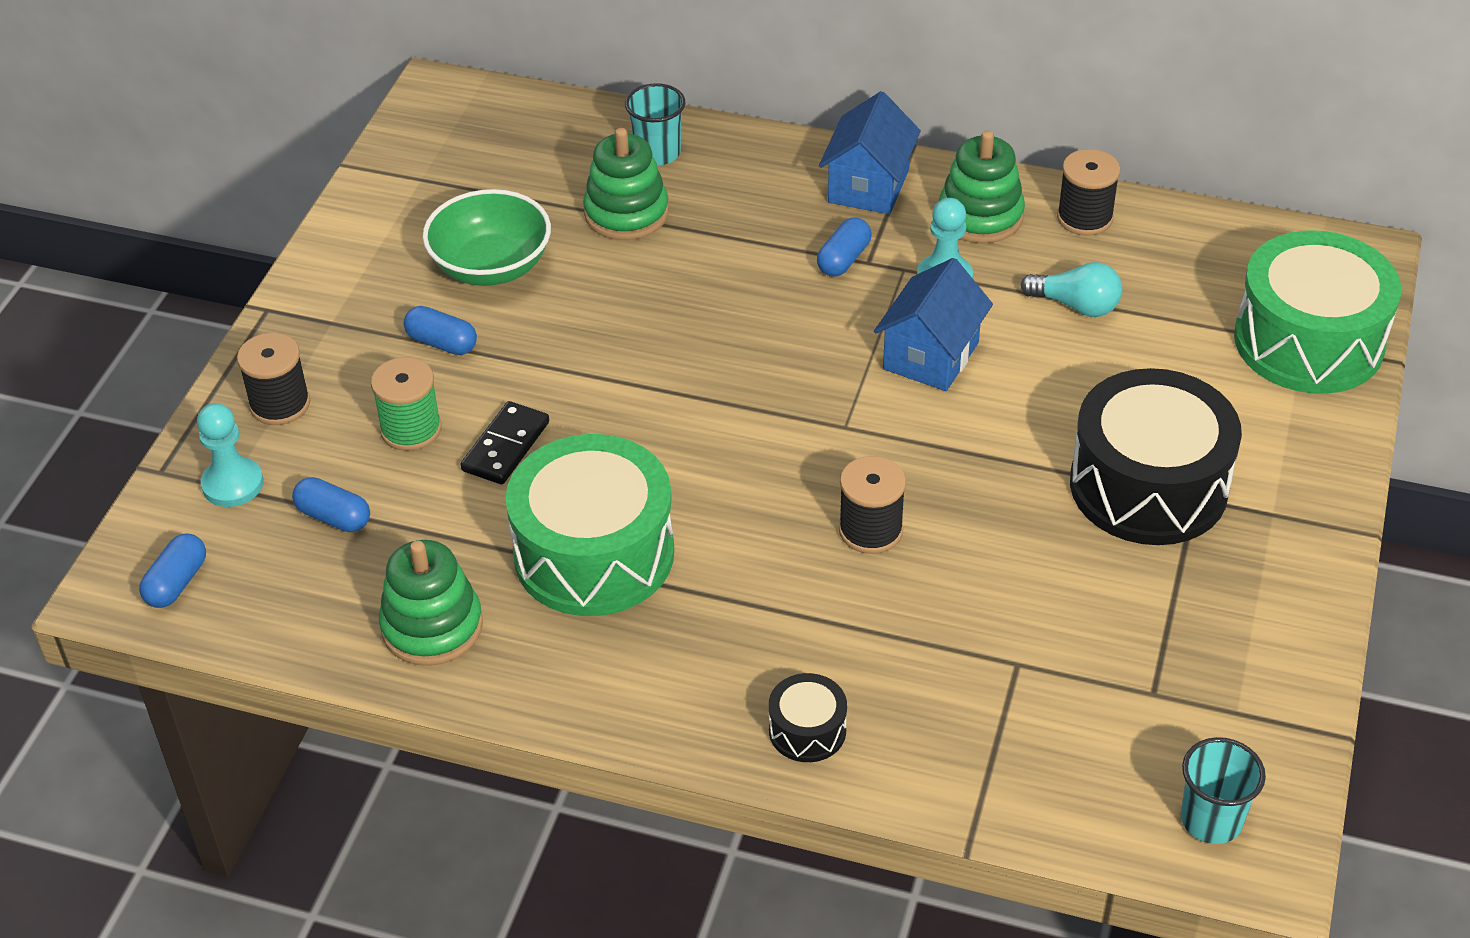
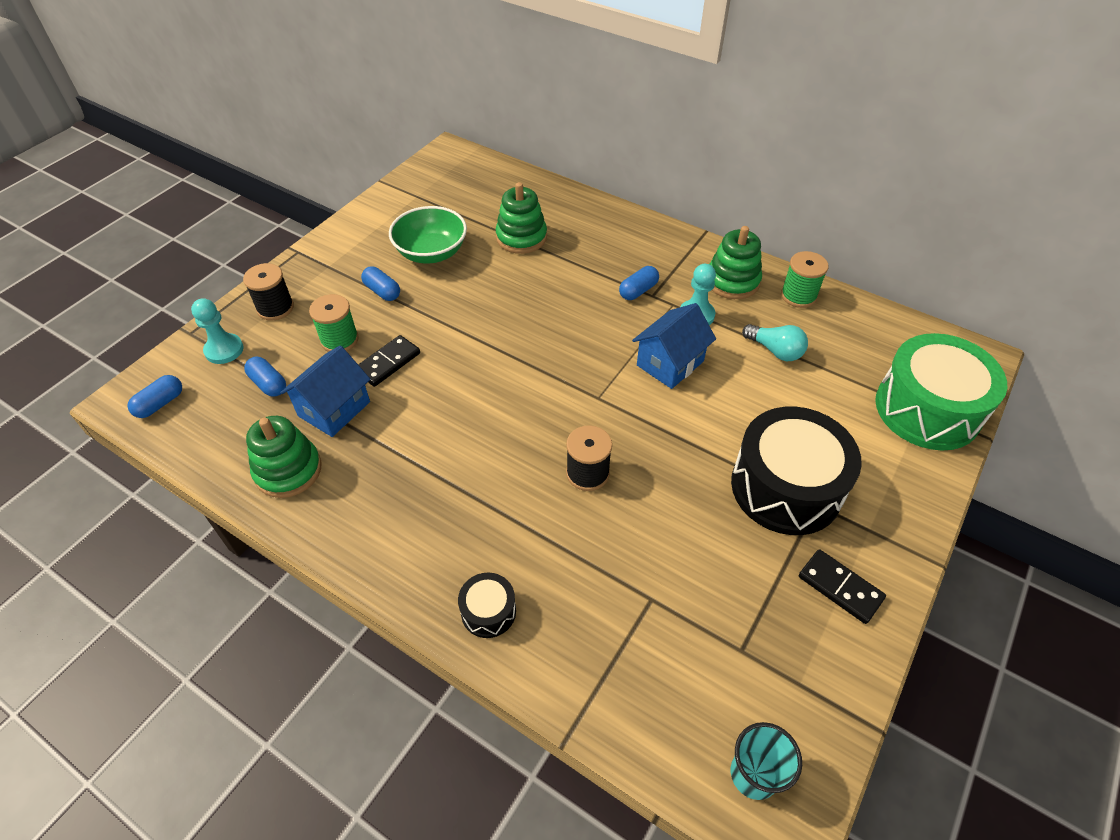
camera: 15 degrees right, 5 degrees up
(594, 554) = (407, 446): green drum -> none
(657, 153) = (554, 207): turquoise cup -> none
(868, 186) = (670, 250): blue house -> blue house (334, 409)
(1084, 218) = (798, 295): black spool -> green spool
(1255, 591) = (840, 587): none -> black domino

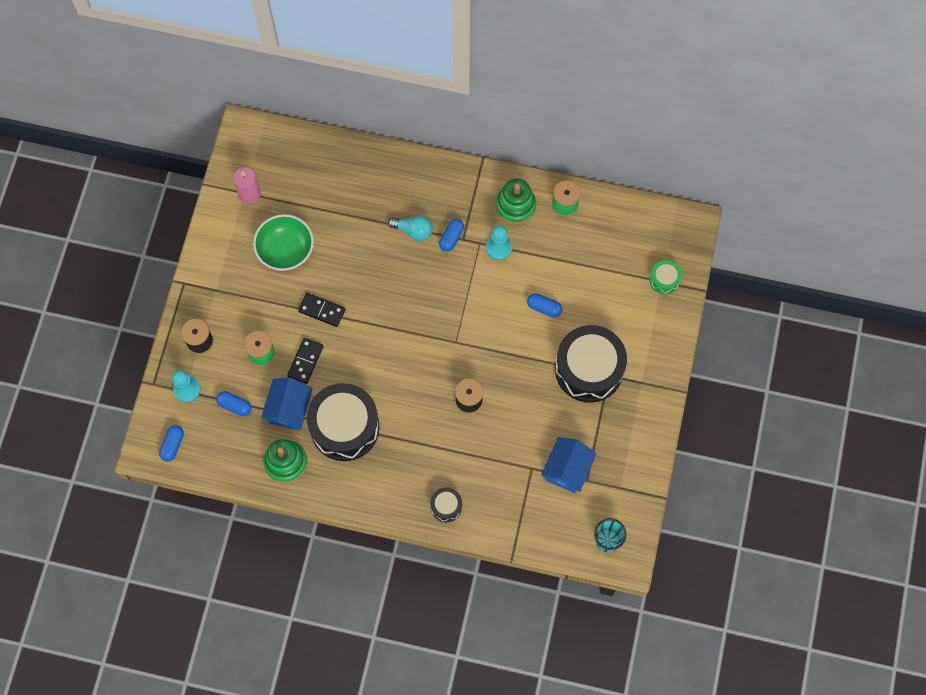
camera: 20 degrees left, 20 degrees up
(382, 291) = (268, 300): blue capsule -> blue capsule (544, 308)
(394, 452) = (345, 427): none -> black drum
(422, 198) = (249, 194): none -> pink candle
(521, 237) = (346, 212): green stacking toy -> none
(670, 363) = (493, 297): blue house -> blue house (567, 470)
(775, 350) = (559, 262): turquoise light bulb -> turquoise light bulb (413, 231)
(840, 587) = (631, 425): black domino -> black domino (322, 310)
(927, 409) = (664, 280): green drum -> green drum, size x0.45

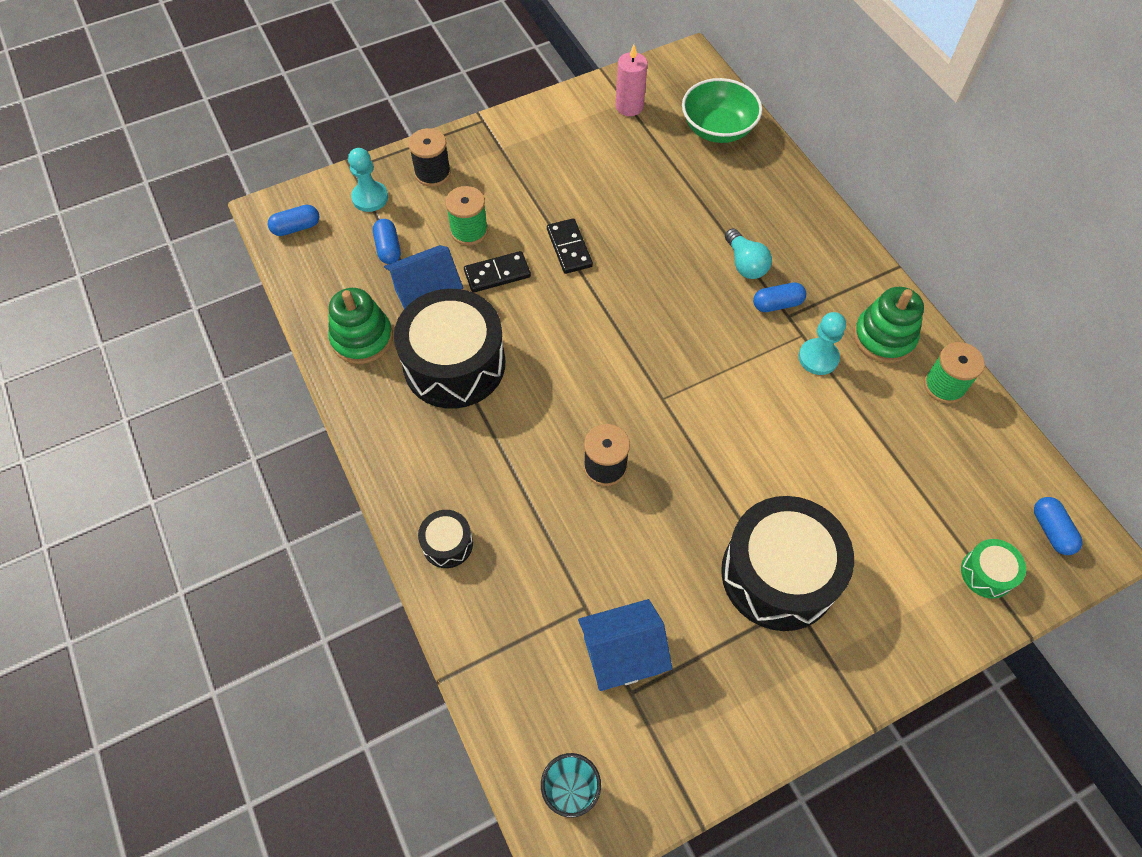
camera: 50 degrees right, 10 degrees down
(285, 250) = (602, 173): green bowl -> green bowl (717, 129)
(544, 308) = (800, 460): blue capsule -> blue capsule (1051, 530)

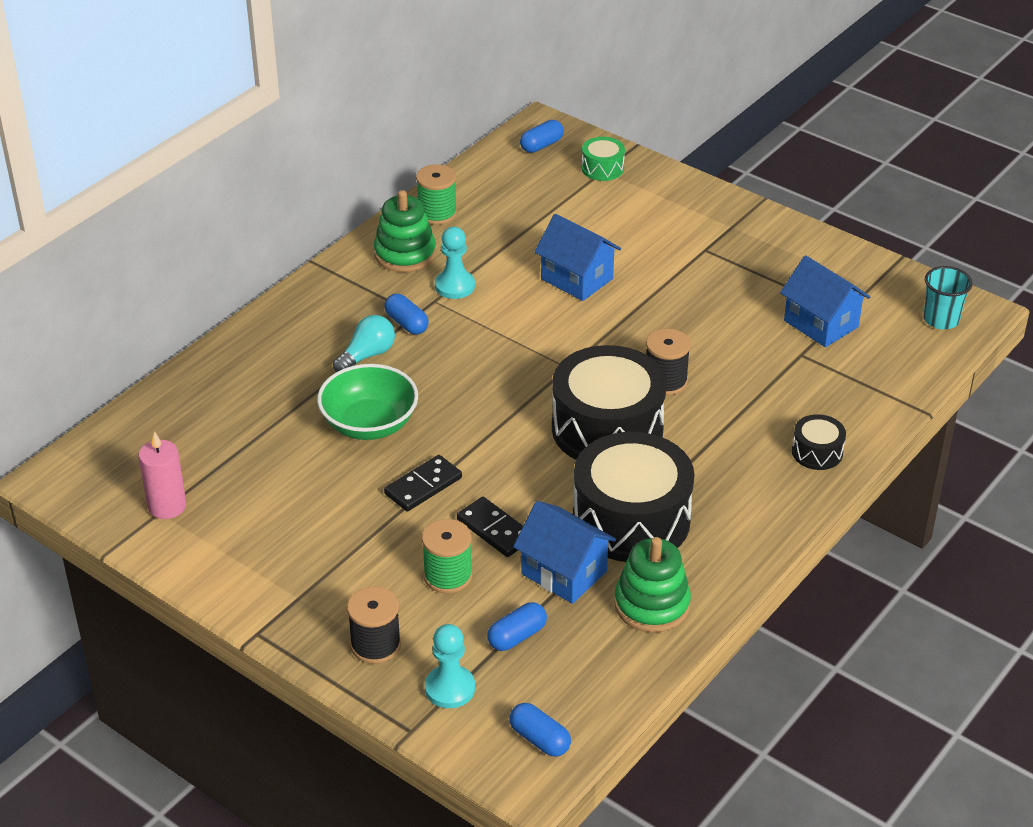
camera: 115 degrees left, 20 degrees down
(717, 129) = (172, 423): green bowl -> green bowl (369, 424)
(778, 574) = (686, 263): black drum -> black drum (607, 429)
(790, 461) = (577, 279): none -> blue house

